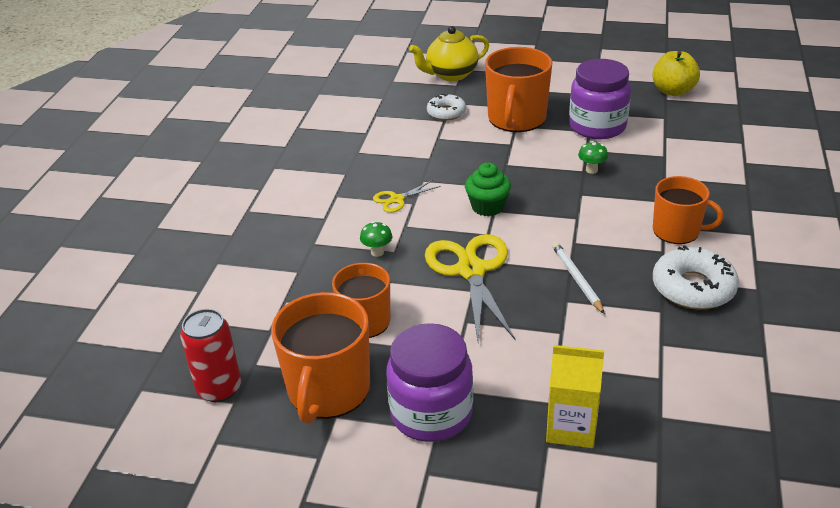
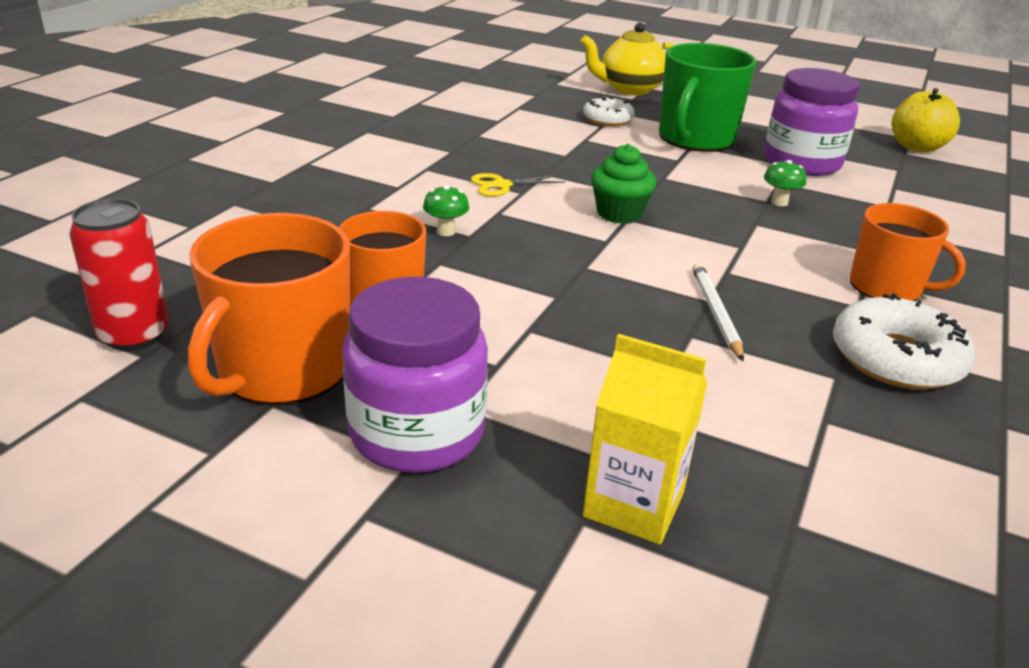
camera: 10 degrees right, 5 degrees down
(470, 270) = (564, 274): yellow scissors -> none
(516, 119) = (696, 139): orange mug -> green mug

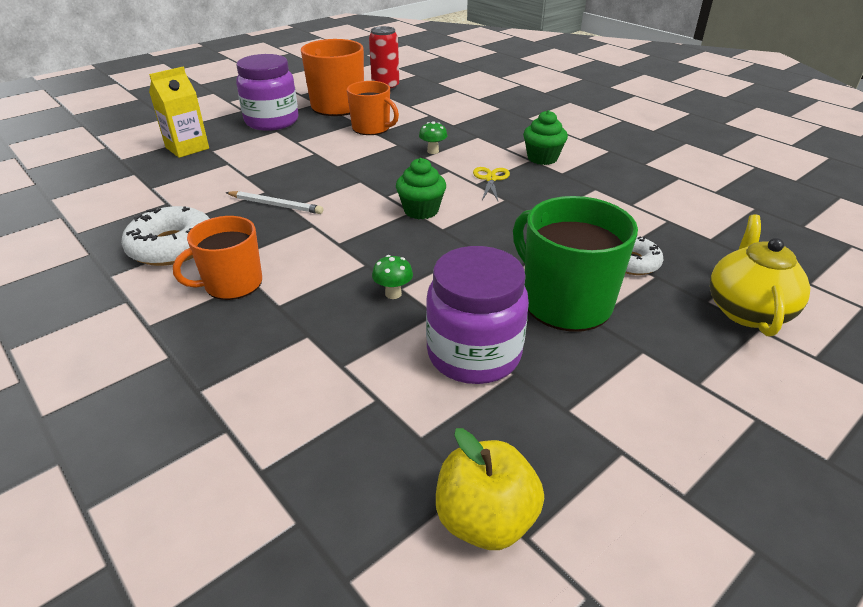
camera: 115 degrees right, 5 degrees up
(416, 163) = (542, 158): none -> green cupcake

